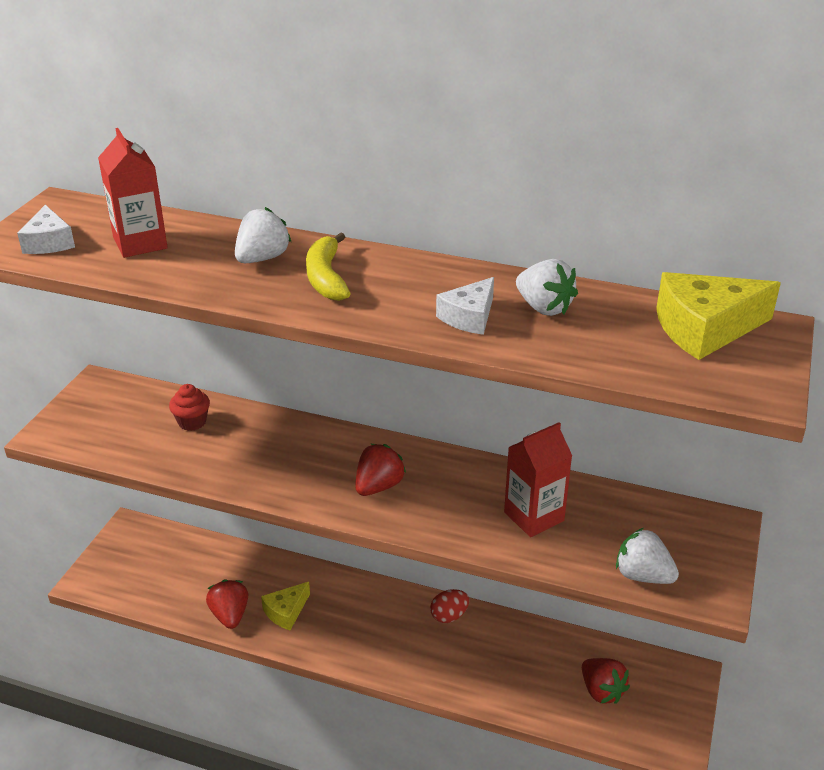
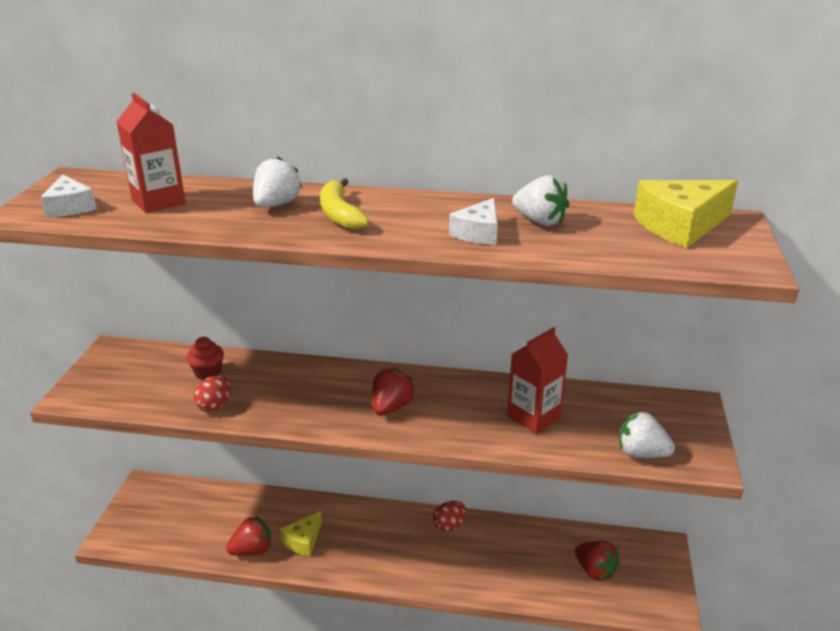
camera: 10 degrees left, 5 degrees down
(191, 462) = (214, 406): none -> red egg
(230, 615) = (252, 550): red strawberry -> red strawberry turned 90 degrees clockwise

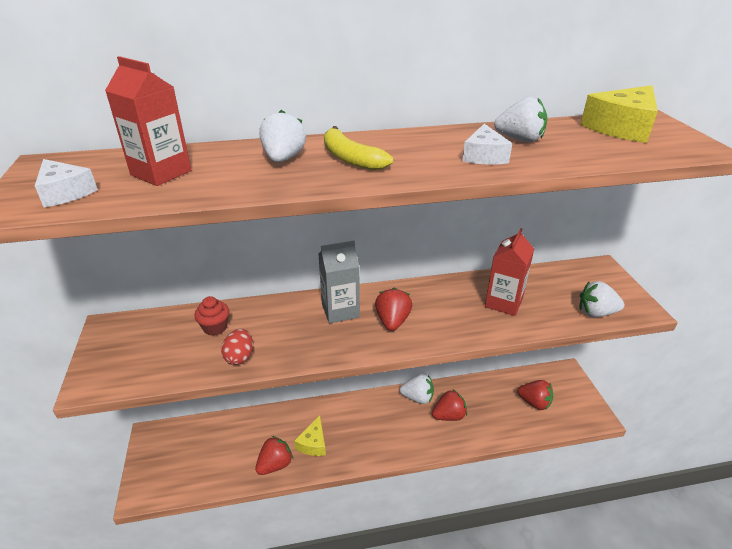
camera: 20 degrees left, 5 degrees up
(342, 384) = (340, 310): none -> grey carton
(449, 525) = (417, 398): red egg -> white strawberry
(476, 555) = (449, 416): none -> red strawberry

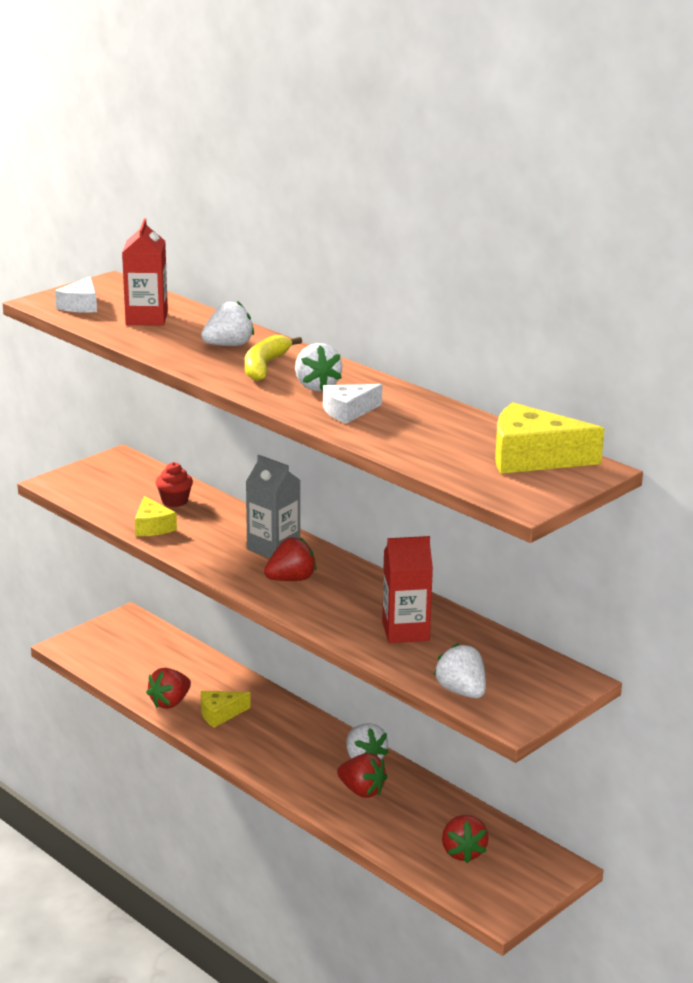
camera: 55 degrees right, 10 degrees down
(240, 357) = (152, 527): red egg -> yellow cheese
(275, 465) = (170, 702): red strawberry -> red strawberry turned 120 degrees clockwise
(520, 139) = (415, 418): white strawberry -> white strawberry (316, 386)

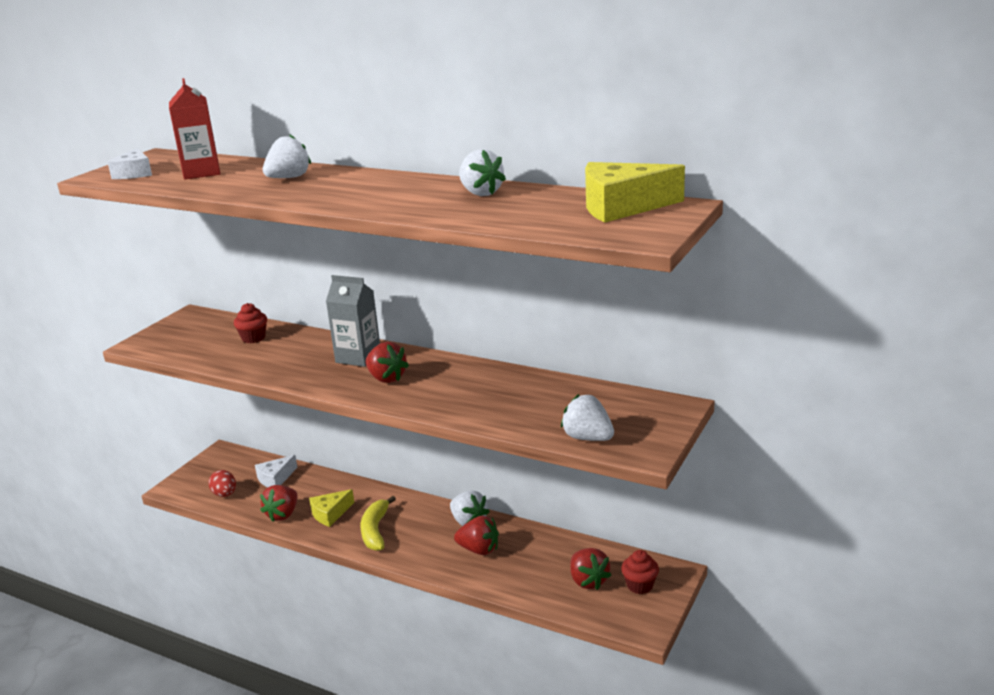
camera: 15 degrees left, 0 degrees up
(117, 666) = (225, 494): none -> red egg
(152, 527) = (242, 362): yellow cheese -> none
(265, 366) = (331, 186): yellow banana -> yellow banana (375, 530)
(291, 579) = (386, 378): red strawberry -> red strawberry turned 90 degrees clockwise
(316, 386) = (388, 192): white strawberry -> white strawberry (480, 193)
(348, 411) = (430, 203): white cheese -> white cheese (275, 478)
(405, 631) = (509, 399): red carton -> none
(516, 871) = (640, 585): none -> red cupcake

